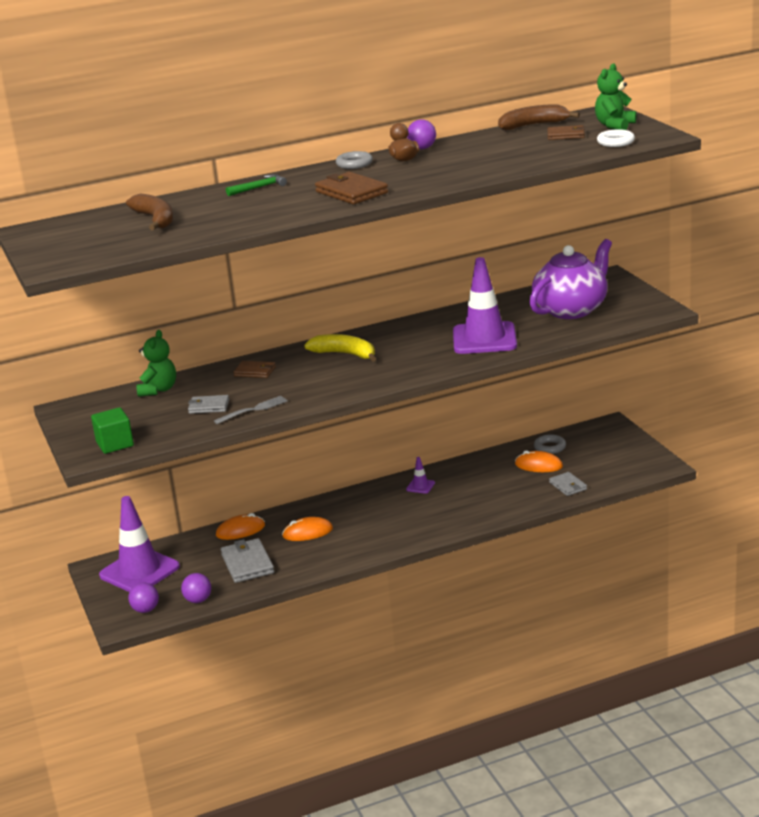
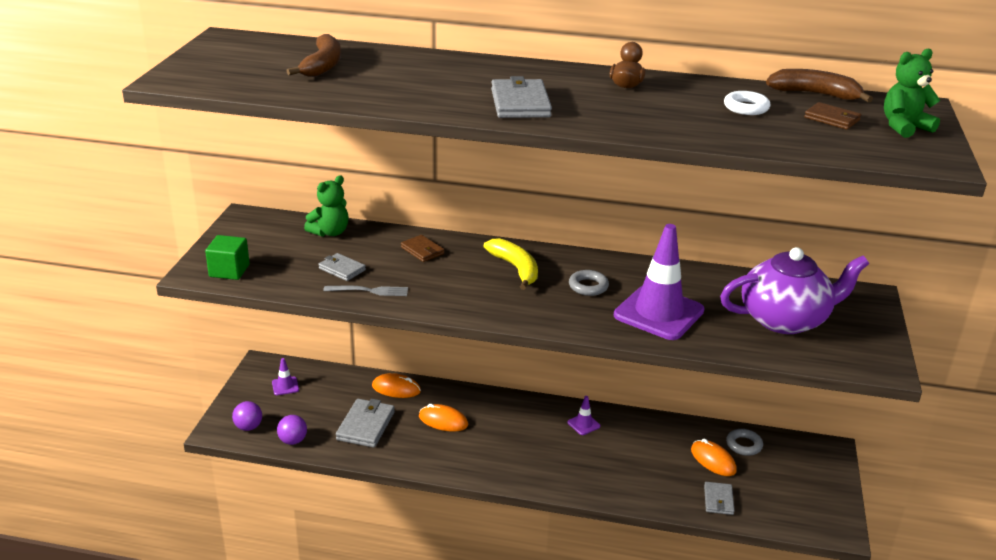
camera: 30 degrees right, 5 degrees up
(139, 571) = (285, 386): purple traffic cone -> purple traffic cone, size x0.42
(259, 188) = (455, 66): green hammer -> none
(351, 192) = (520, 103): brown wallet -> grey wallet
(354, 164) = (575, 73): grey ring -> grey ring (588, 286)
(422, 148) = (664, 80): purple ball -> none
(615, 142) = (874, 149): white ring -> white ring (746, 107)

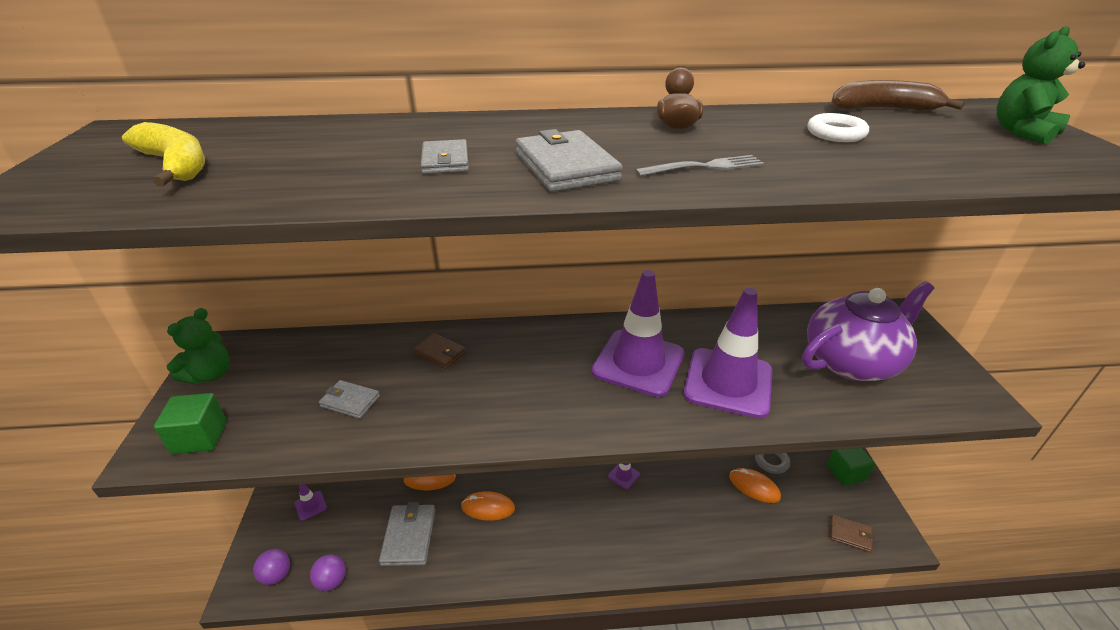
camera: 15 degrees left, 5 degrees up
(323, 65) = (264, 151): brown banana -> none
(330, 232) = (325, 349): green teddy bear -> green teddy bear (210, 374)
(370, 291) = (392, 427): grey fork -> grey fork (705, 167)
(515, 268) = (551, 355): yellow banana -> yellow banana (176, 165)
(588, 286) = (638, 363): grey ring -> purple traffic cone
(718, 500) = (781, 535): grey wallet -> grey wallet (445, 161)
(819, 470) = (846, 473): none -> green cube
(832, 119) = (940, 134): brown wallet -> brown wallet (850, 535)

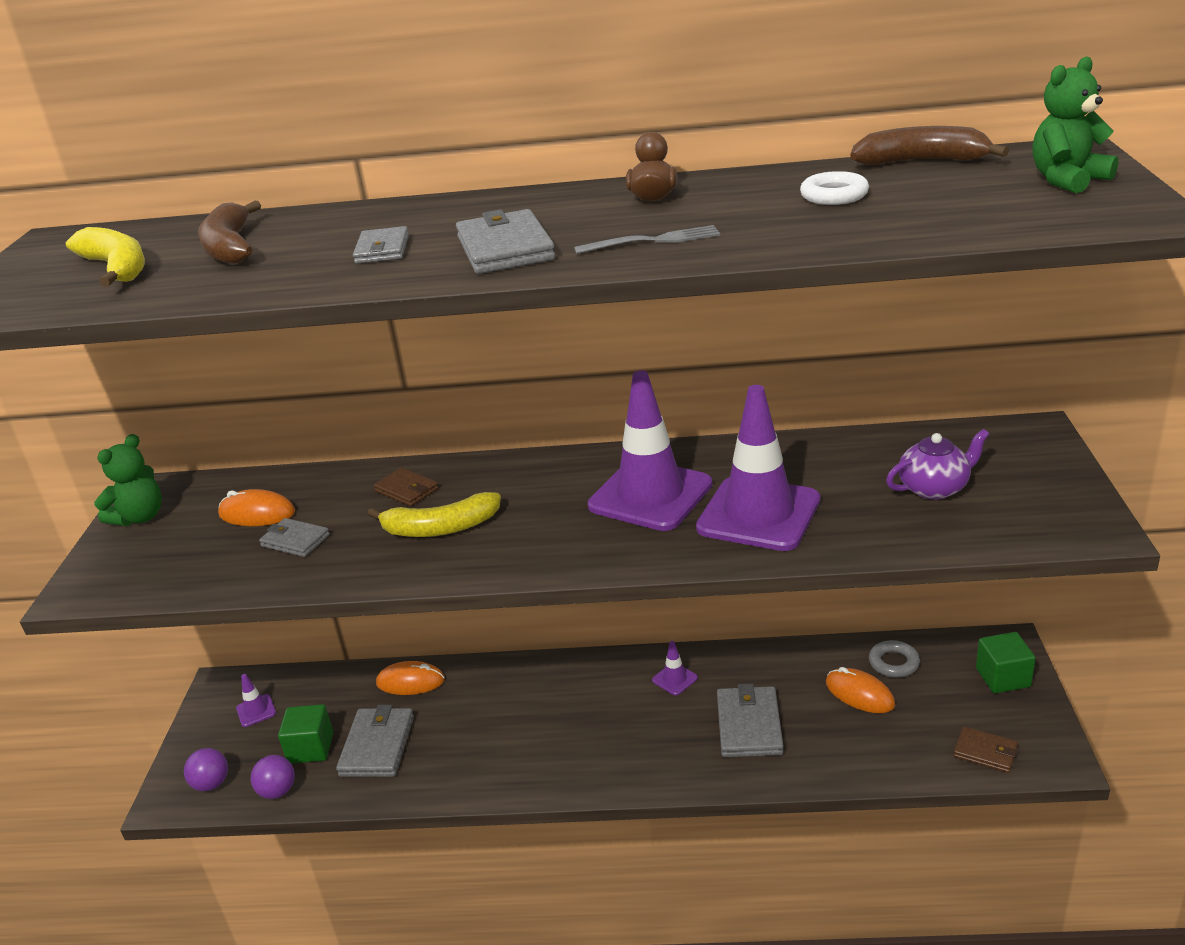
camera: 10 degrees right, 5 degrees down
(200, 437) = (129, 576): green cube -> green cube (311, 748)
(292, 150) = (230, 247): none -> brown banana
(474, 391) = (440, 528): none -> yellow banana
(488, 508) = (483, 715): orange mouse -> orange mouse (257, 513)
(683, 514) = (749, 725): none -> grey wallet
(851, 361) = (934, 488): purple teapot -> purple teapot, size x0.54

